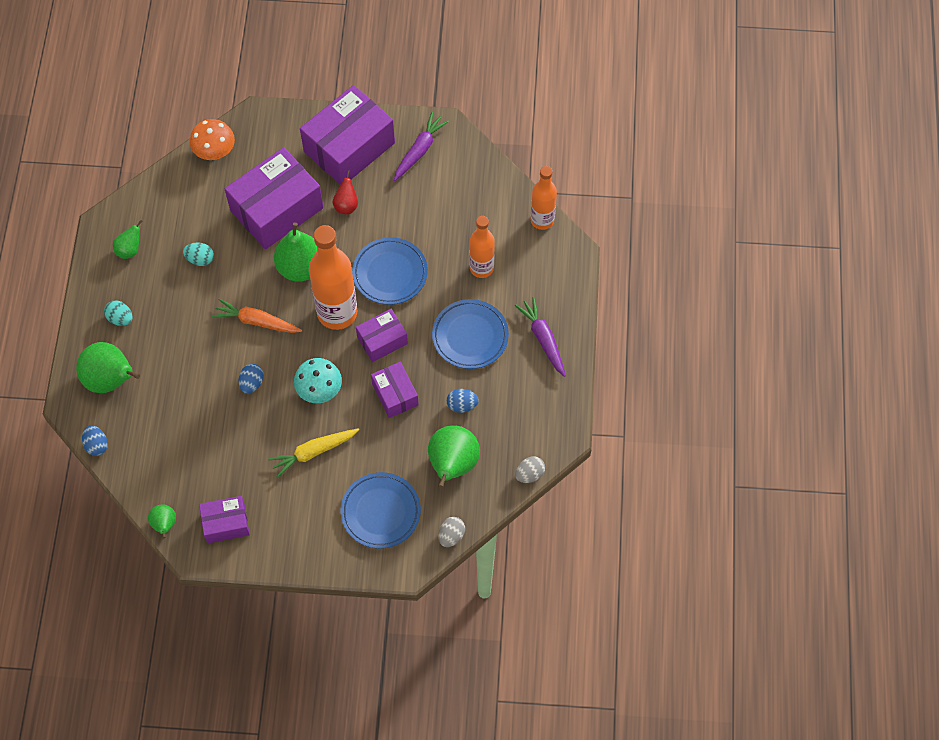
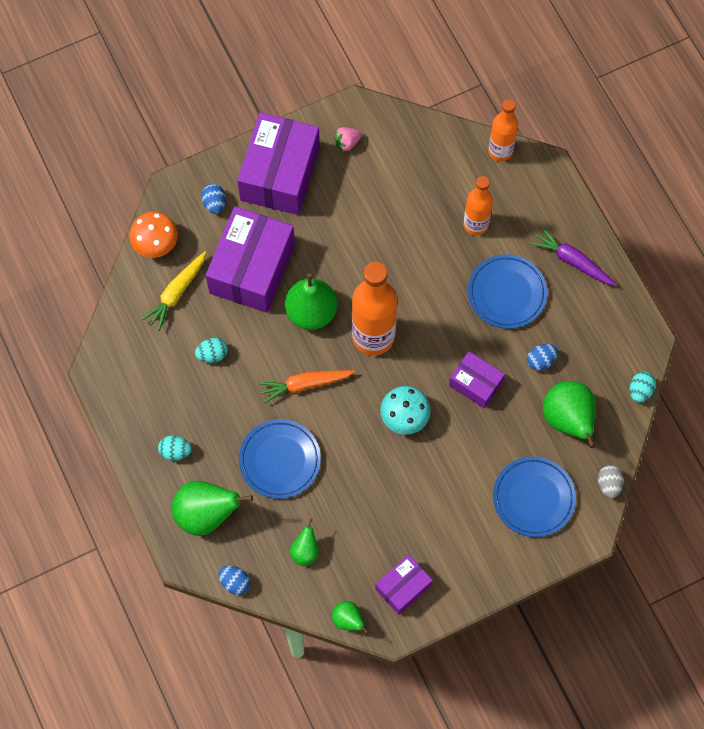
camera: 30 degrees left, 5 degrees up
(130, 250) = (139, 381): green pear -> green pear (305, 551)
(252, 383) = (339, 445): blue egg -> blue egg (214, 203)
(313, 452) = (438, 477): yellow carrot -> yellow carrot (176, 293)
(346, 205) = (314, 231): red pear -> none
(382, 340) = (431, 340): purple box -> none
(390, 273) = (396, 274): blue plate -> blue plate (280, 460)
(419, 150) = (347, 143): purple carrot -> pink strawberry
(529, 474) = (640, 391): grey egg -> turquoise egg

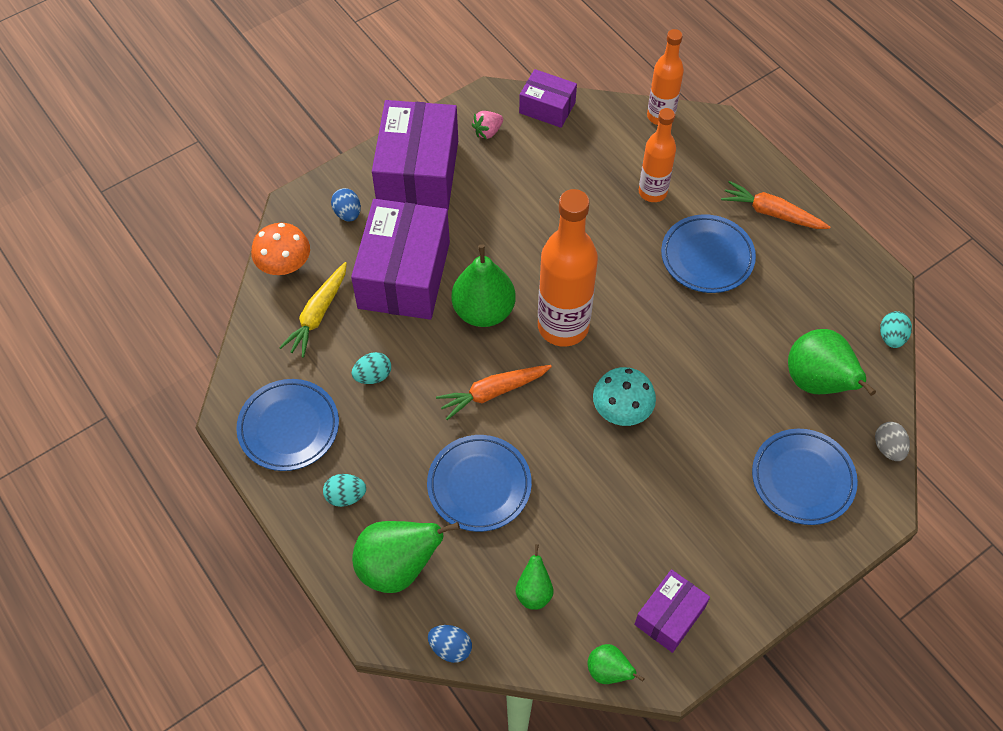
camera: 10 degrees left, 10 degrees down
(139, 387) = (289, 427): none -> blue plate
(475, 384) = (697, 360): purple box -> purple box (547, 108)
(541, 361) = (766, 322): blue egg -> none
(572, 261) = (771, 213): purple carrot -> orange carrot

